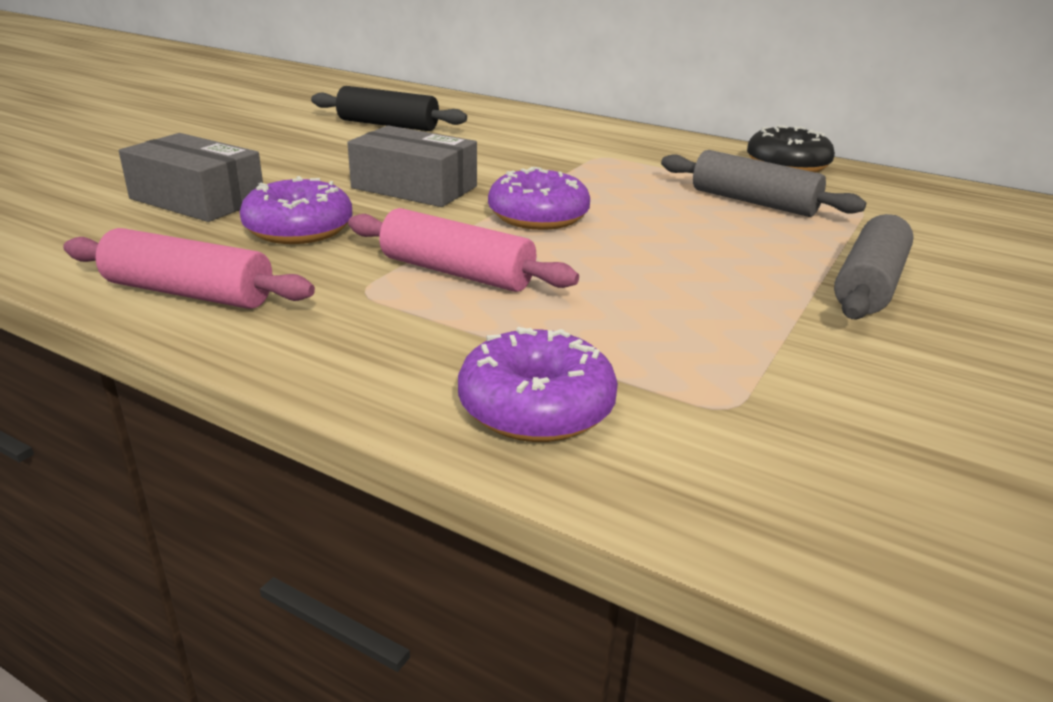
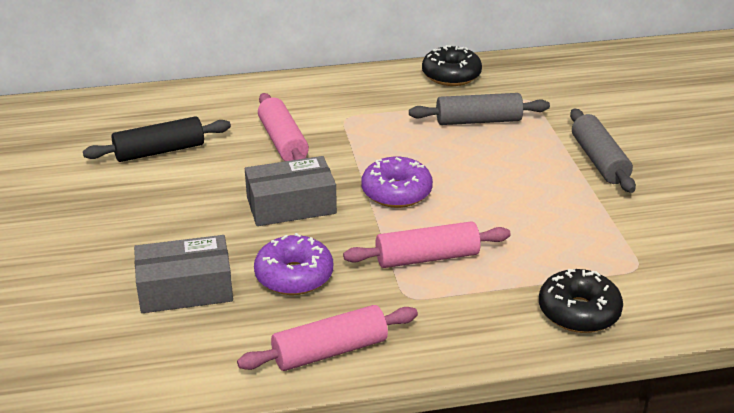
camera: 40 degrees left, 5 degrees up
(504, 151) = (283, 142): none -> pink rolling pin
(536, 407) = (578, 312): purple donut -> black donut

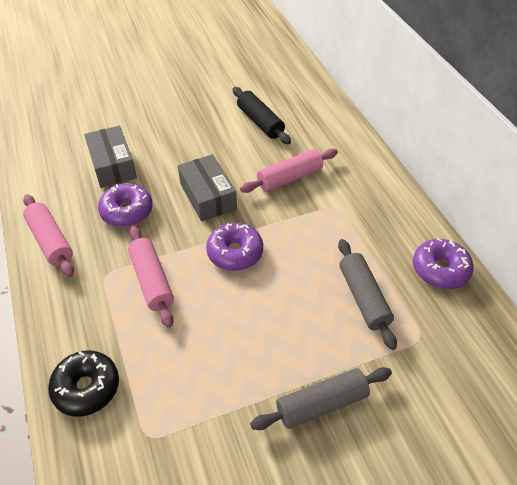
camera: 80 degrees right, 15 degrees up
(451, 75) = (440, 270): black donut -> purple donut

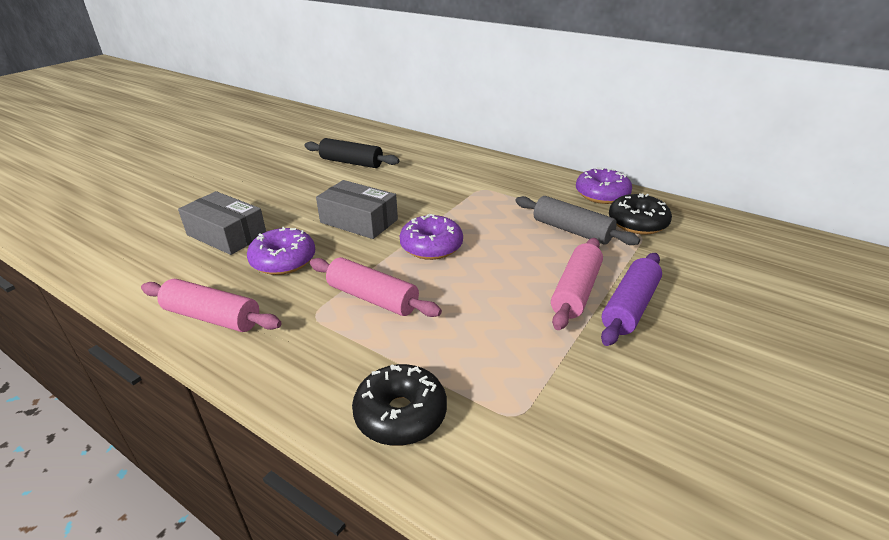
camera: 35 degrees left, 15 degrees down
(289, 178) = (420, 186): pink rolling pin -> pink rolling pin (576, 291)
(321, 404) = (629, 307): grey rolling pin -> purple rolling pin
(434, 322) = (637, 223): none -> black donut

